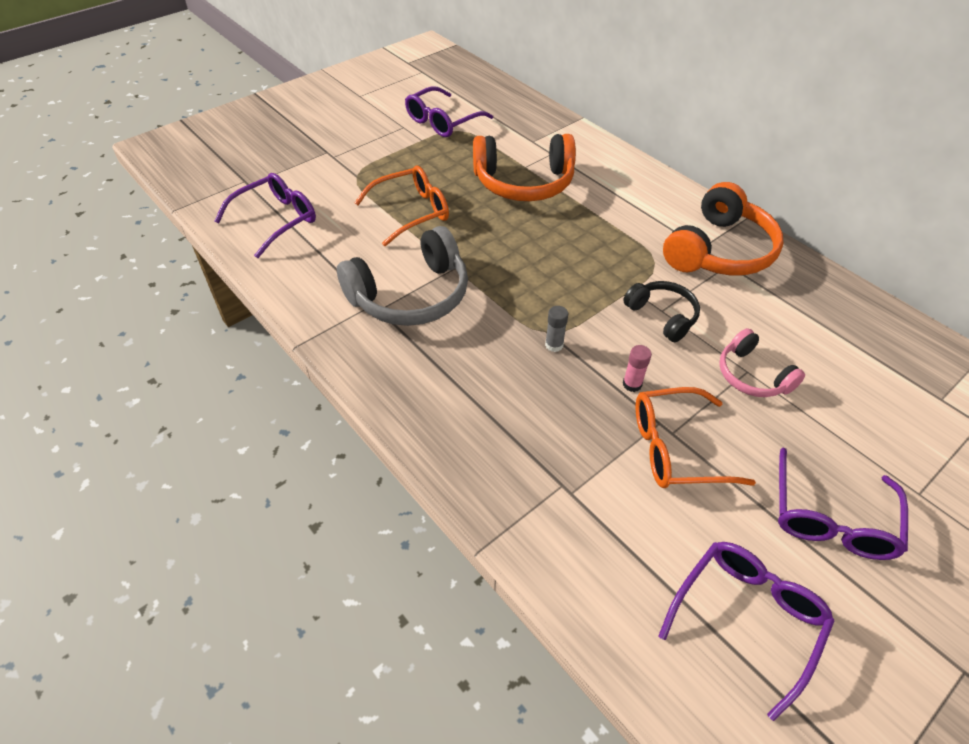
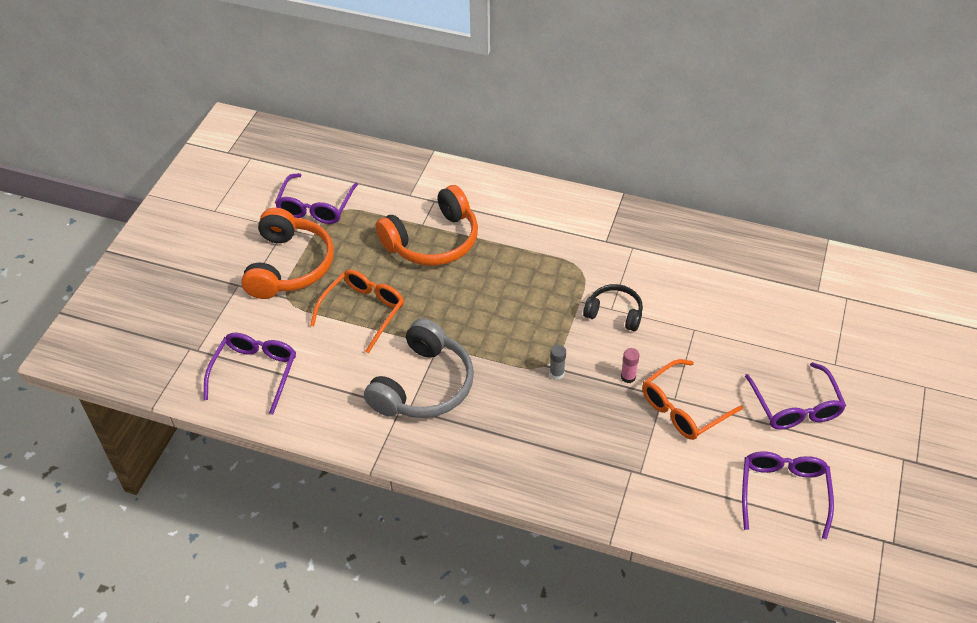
camera: 30 degrees left, 0 degrees up
(719, 251) = (620, 238): orange headphones -> orange headphones (289, 266)
(752, 375) = (699, 331): pink headphones -> none

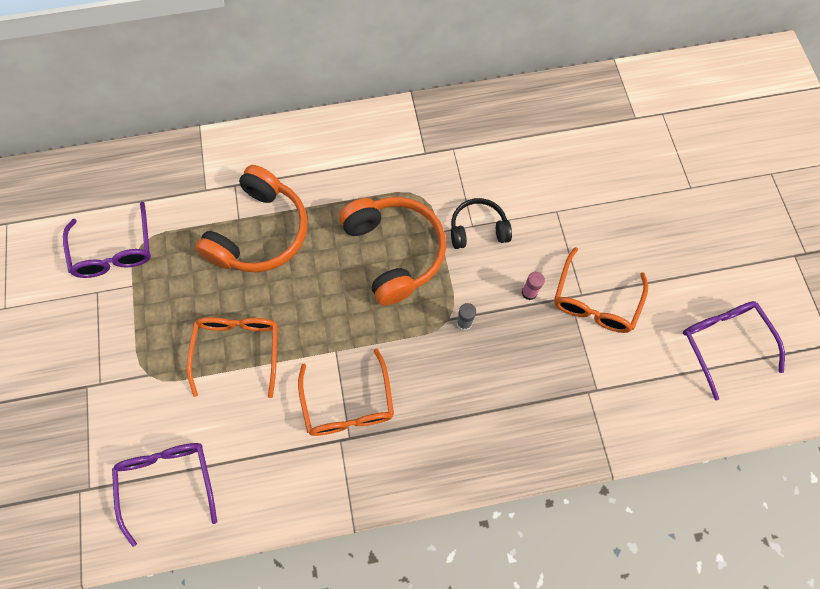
camera: 30 degrees left, 20 degrees up
(289, 266) = (129, 335): orange headphones -> orange headphones (395, 252)
(424, 385) = (348, 404): grey headphones -> orange glasses
(795, 406) = (684, 248): purple glasses -> none

